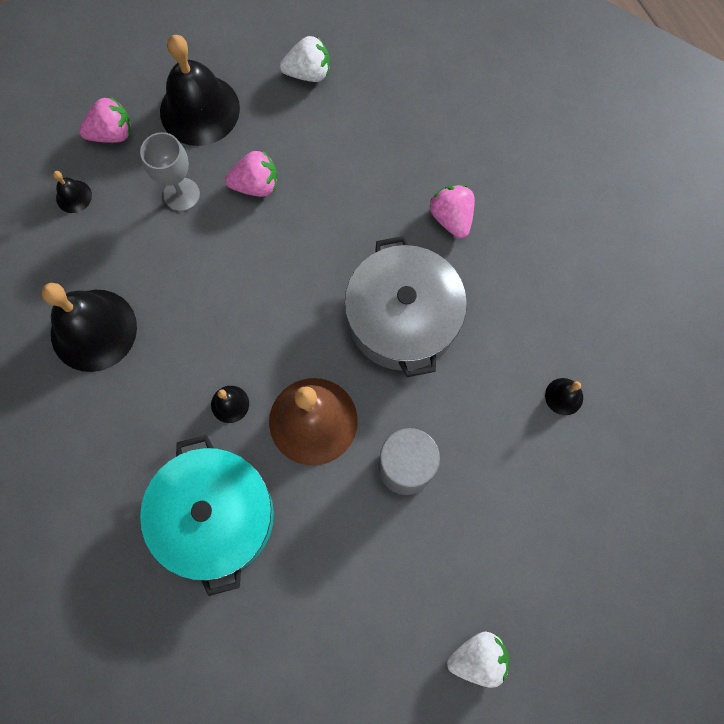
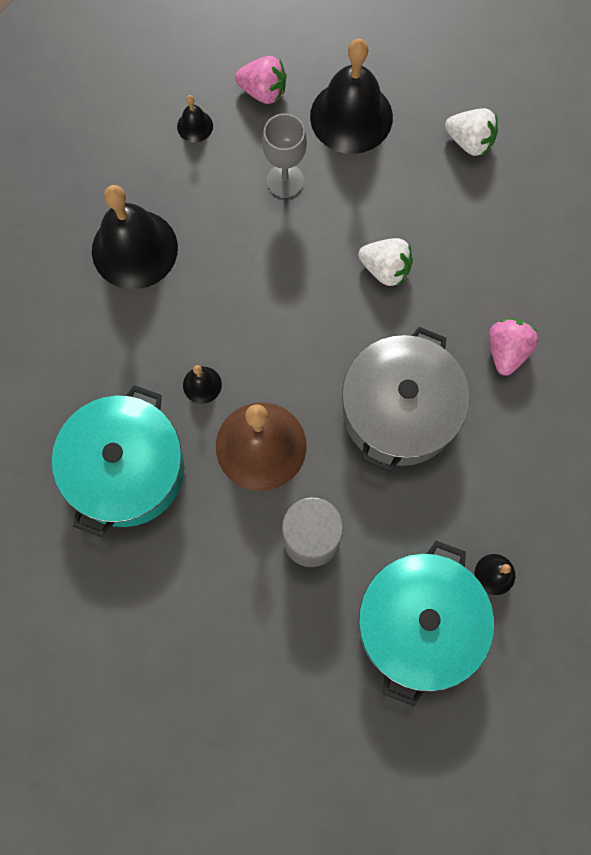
camera: 35 degrees right, 0 degrees up
(256, 185) = (354, 212): pink strawberry -> none
(478, 657) = (258, 740): white strawberry -> white strawberry (385, 269)
(535, 475) = (418, 624): none -> turquoise pot

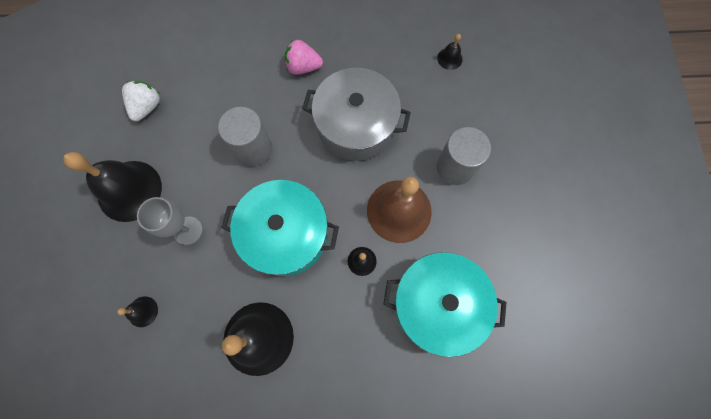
camera: 100 degrees left, 0 degrees up
(263, 91) = (108, 261): pink strawberry -> none
(385, 269) = (253, 149): white strawberry -> grey cylinder
(418, 624) = (491, 96): turquoise pot -> turquoise pot (286, 234)

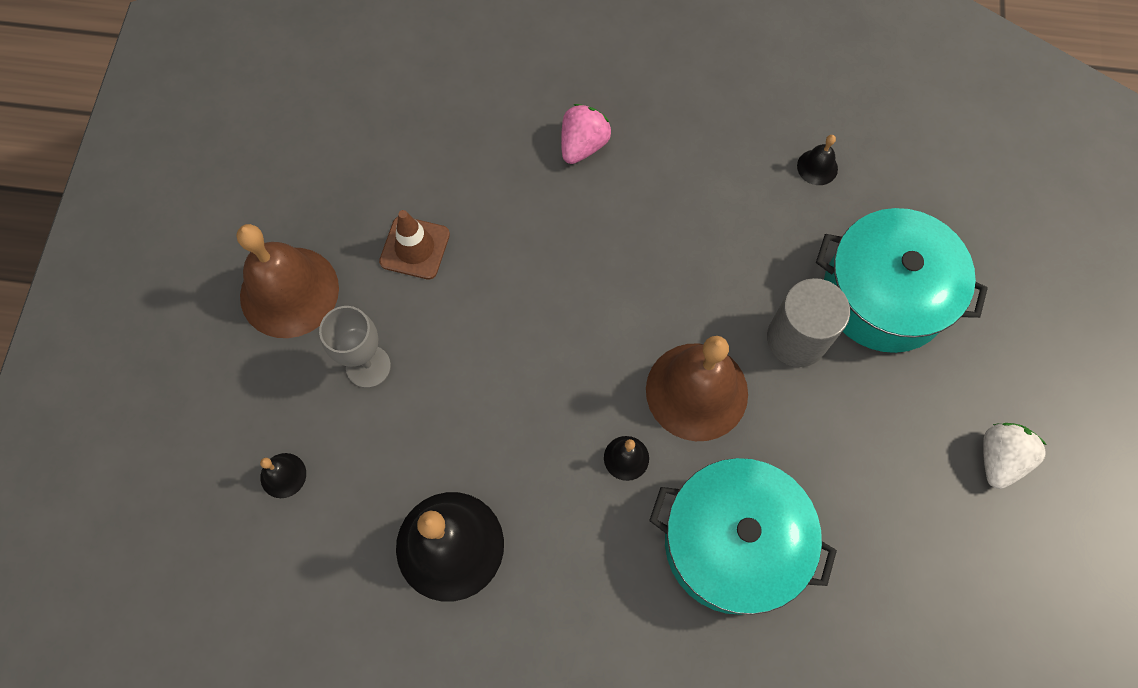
camera: 10 degrees right, 5 degrees down
(129, 190) = (289, 292): black bell -> brown bell
(147, 107) = (334, 169): white strawberry -> white strawberry (999, 459)
(206, 149) = (415, 248): none -> brown traffic cone
(253, 149) = (486, 259): grey cylinder -> none
(286, 234) = (516, 397): turquoise pot -> turquoise pot (884, 295)
(303, 67) = (583, 145): pink strawberry -> pink strawberry turned 105 degrees clockwise
(356, 125) = (651, 249): grey pot -> none

